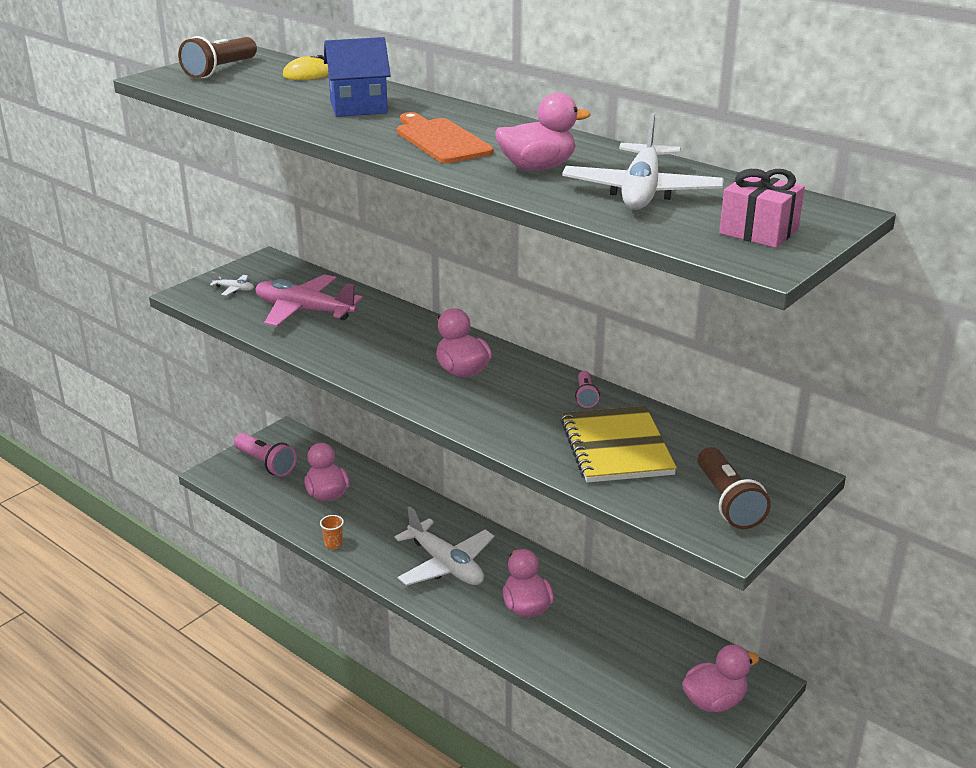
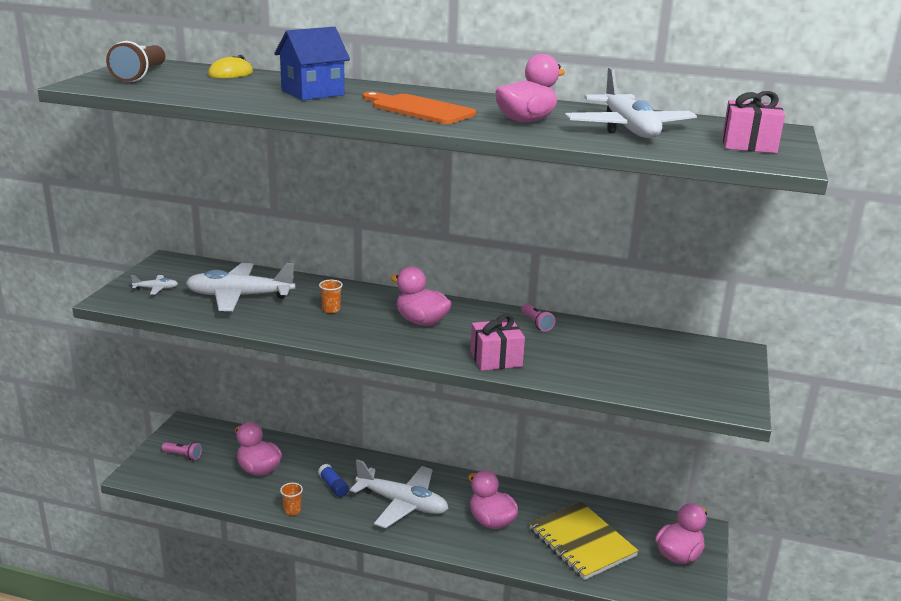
camera: 25 degrees left, 5 degrees down
(266, 463) = (183, 455): pink flashlight -> pink flashlight, size x0.56
(304, 311) = (239, 296): pink plane -> white plane
(381, 341) = (331, 309): none -> orange cup
(388, 529) = (333, 486): none -> blue glue stick
(504, 428) = (496, 359): none -> pink gift
(616, 447) = (594, 356): yellow notebook -> yellow notebook (581, 542)
(727, 502) = (709, 379): brown flashlight -> none

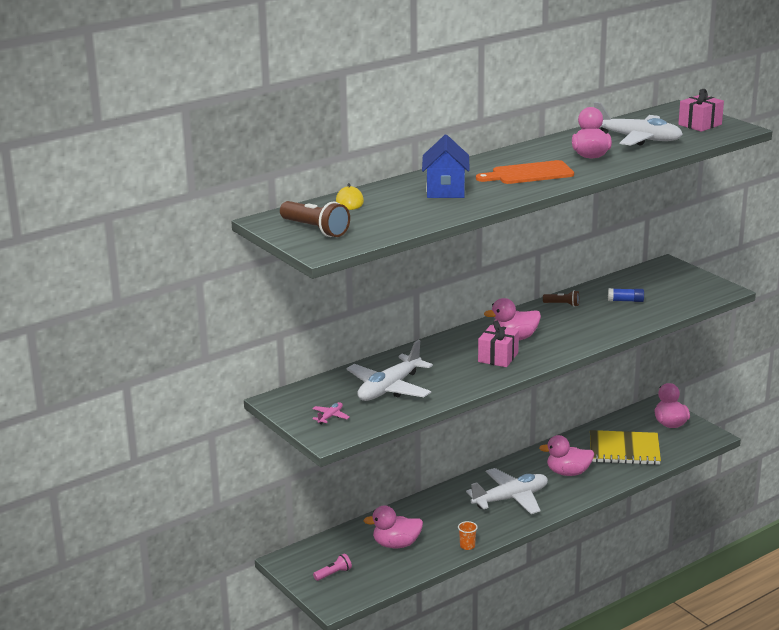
camera: 50 degrees left, 0 degrees up
(156, 288) = (330, 417): white plane -> pink plane
(331, 309) = (456, 362): orange cup -> none
(333, 486) = (457, 519): blue glue stick -> blue glue stick (625, 301)
(496, 359) = (595, 333): pink gift -> pink gift (498, 357)
(536, 323) = (562, 304): pink flashlight -> brown flashlight

